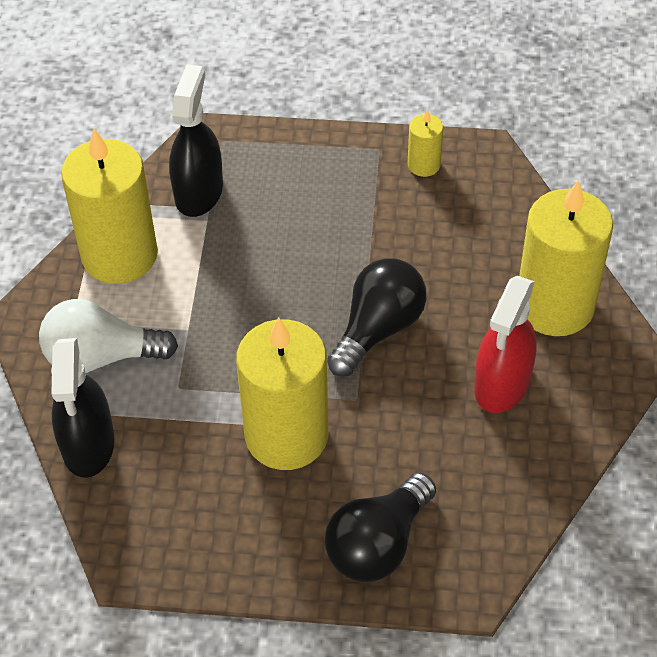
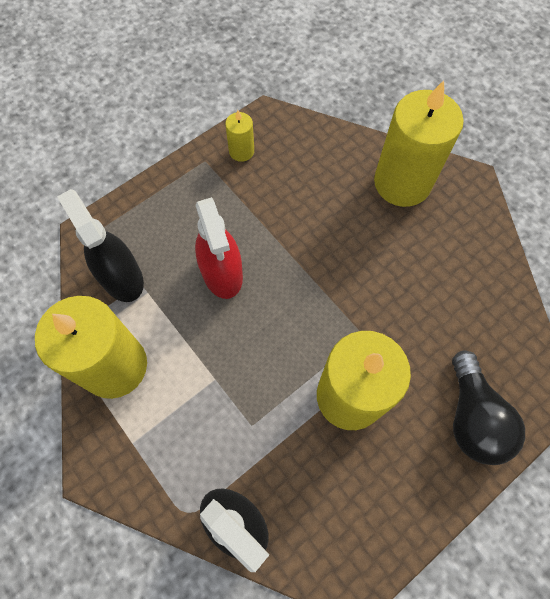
camera: 45 degrees left, 15 degrees up
(101, 357) = (179, 450): white light bulb -> none
(378, 329) = (326, 278): black light bulb -> none
(502, 384) = (426, 254): red spray bottle -> red spray bottle (222, 273)

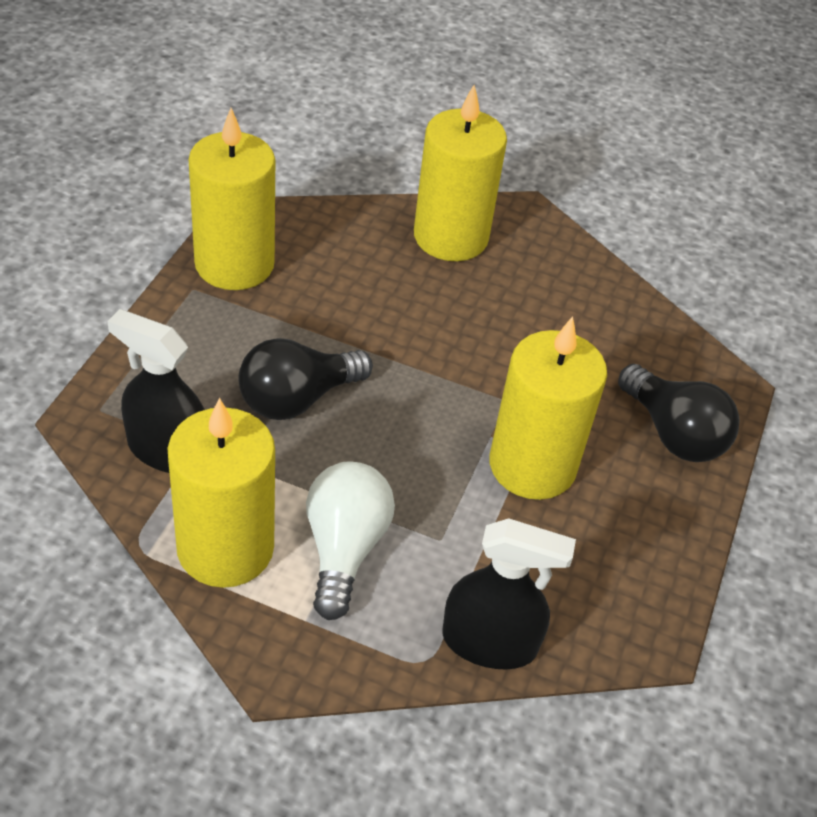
camera: 35 degrees left, 20 degrees down
(186, 401) = (344, 548): none -> white light bulb
(222, 273) = (297, 399): red spray bottle -> black light bulb
(241, 151) = (234, 264): yellow candle -> yellow candle, size x2.21

